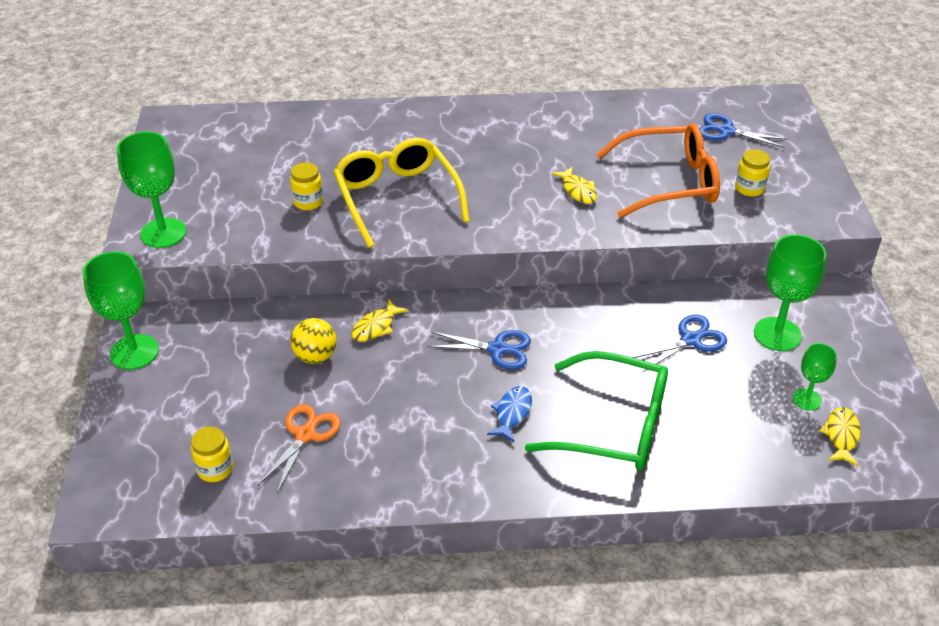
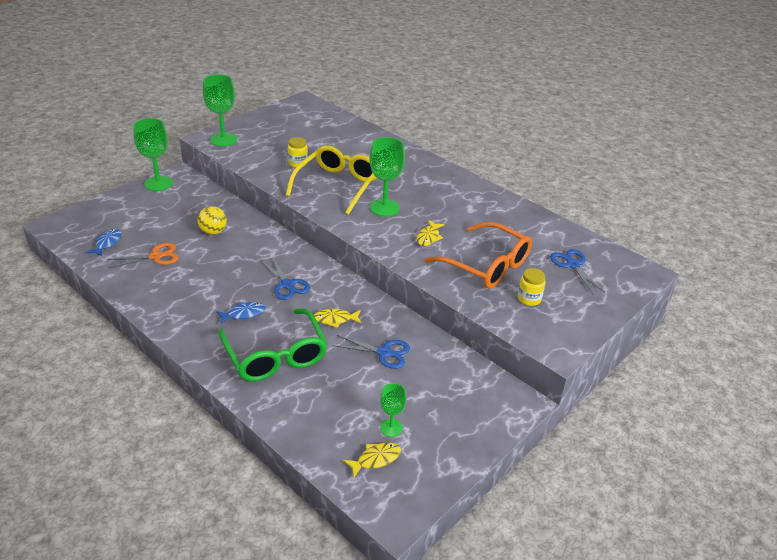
camera: 45 degrees right, 5 degrees down
(215, 469) = (107, 243): yellow jar -> blue fish
(376, 327) = (256, 238): yellow fish -> yellow fish (335, 319)
(777, 334) = (436, 387): green goblet -> green goblet (384, 208)

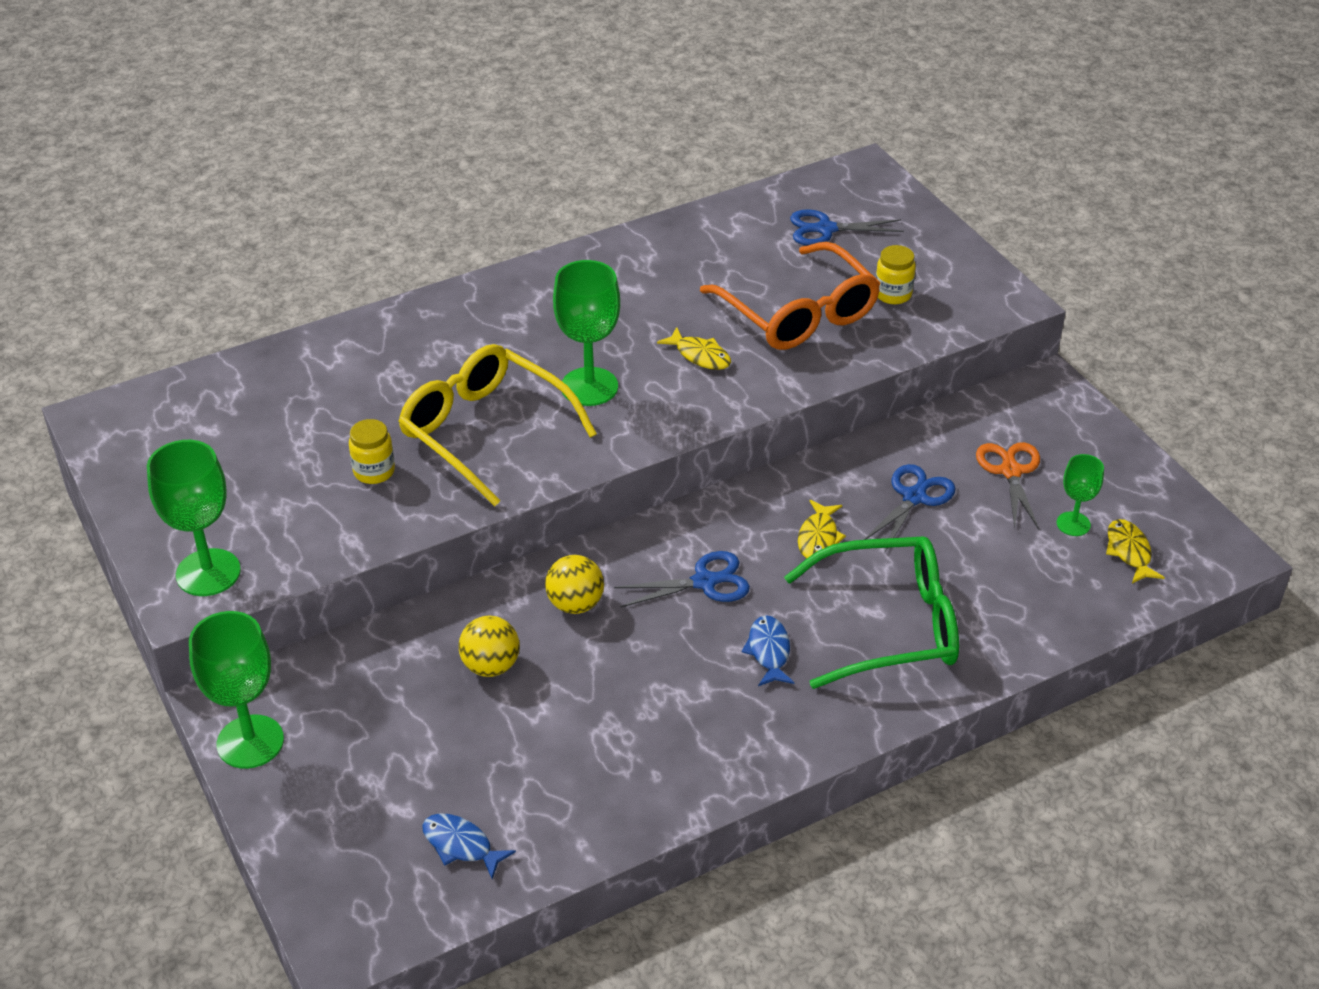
camera: 70 degrees left, 5 degrees up
(156, 256) = (543, 764): orange scissors -> orange scissors (1010, 471)
(259, 248) = (575, 604): none -> yellow ball
(486, 265) = (798, 313): orange glasses -> orange glasses turned 90 degrees clockwise

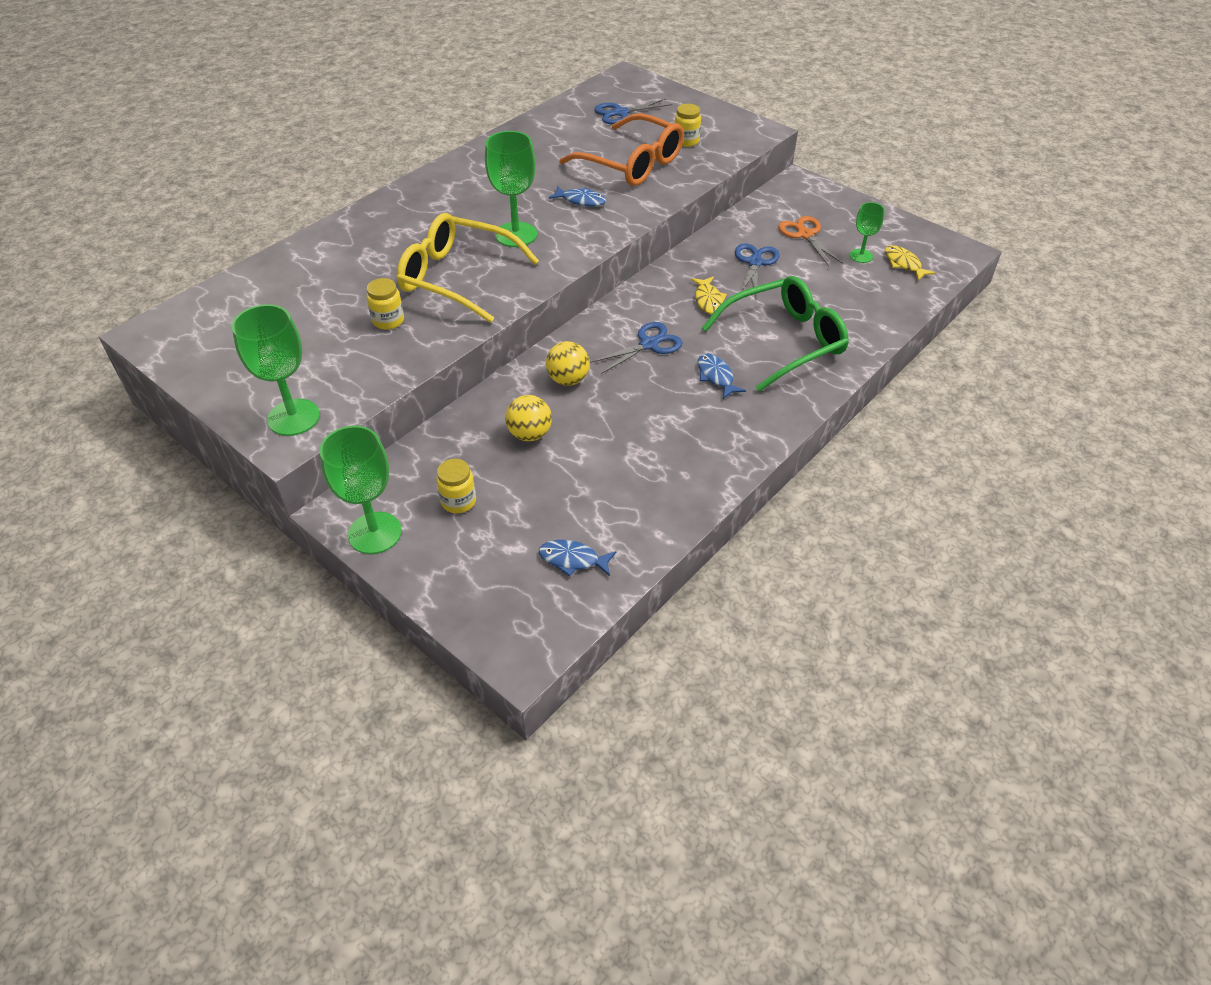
camera: 20 degrees left, 5 degrees up
(364, 730) = (458, 501): none -> yellow jar
(700, 355) = (581, 201): yellow fish -> blue fish

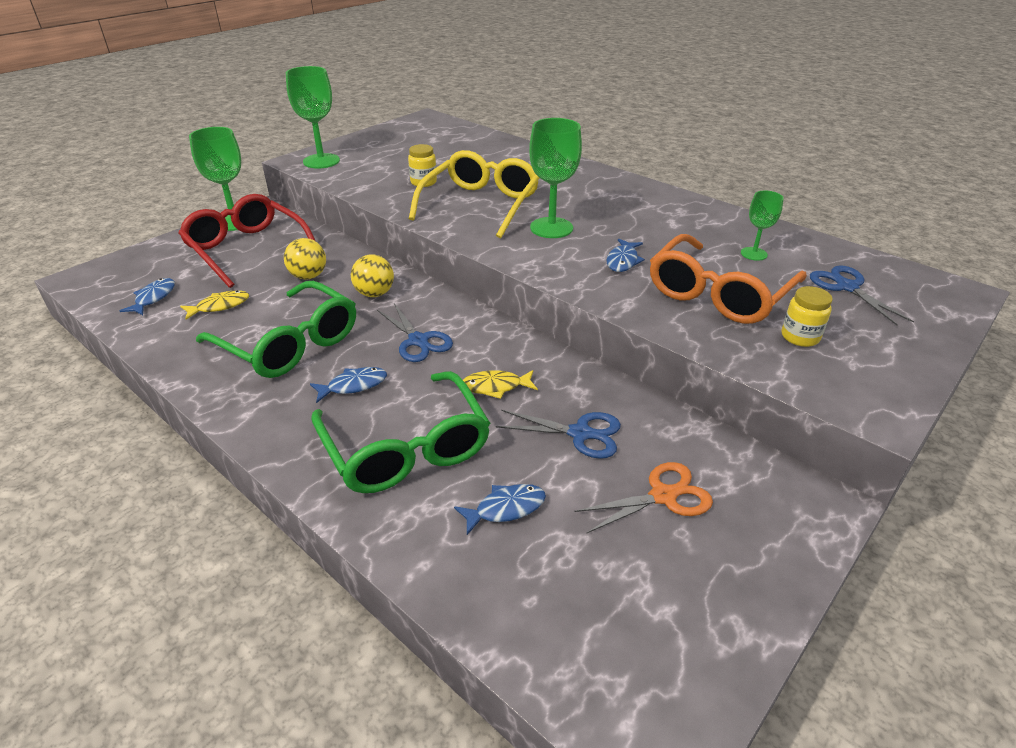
camera: 90 degrees right, 10 degrees down
(458, 501) = (247, 249): yellow jar -> red glasses
(658, 426) = (289, 343): none -> green glasses
(830, 295) = (506, 508): none -> blue fish
(861, 256) = (615, 563): green goblet -> green goblet (754, 254)
(903, 264) = (598, 627): yellow fish -> yellow fish (220, 306)

